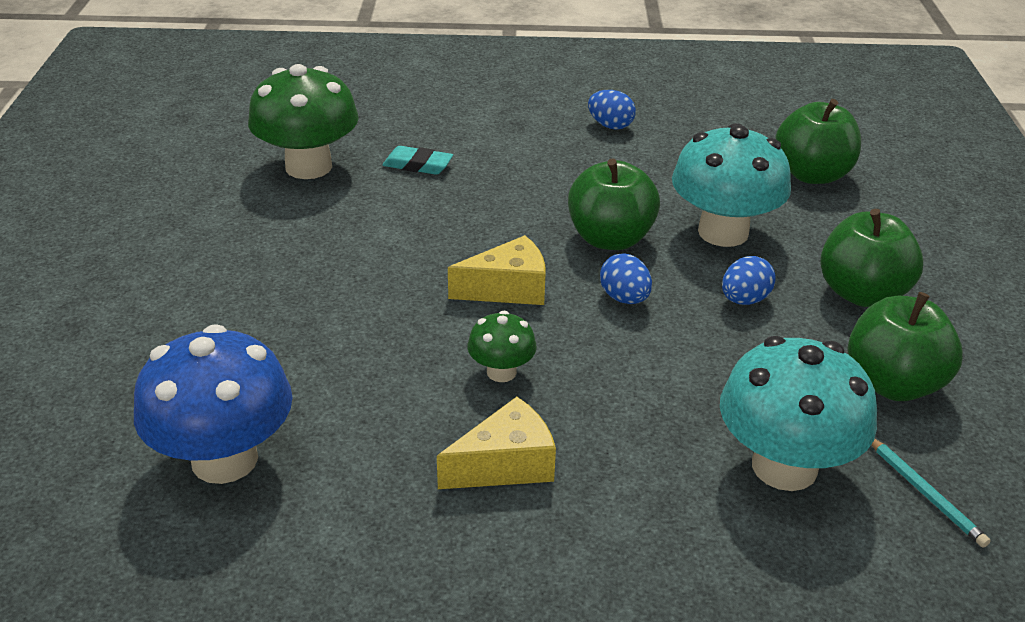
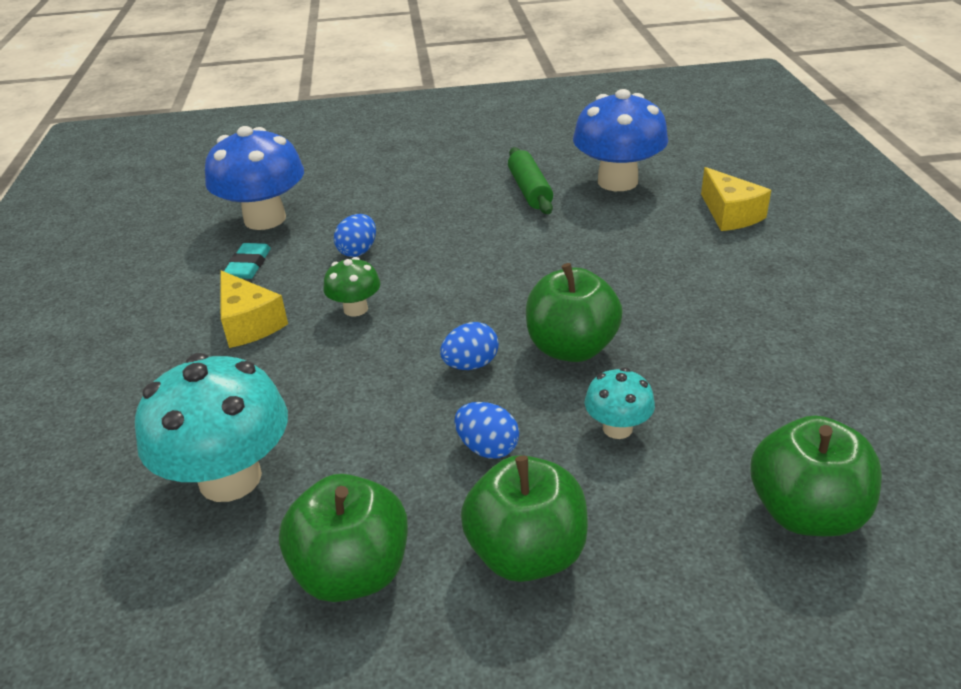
camera: 85 degrees right, 0 degrees up
(290, 224) = (529, 190): none -> green rolling pin
(308, 167) = (617, 181): green mushroom -> blue mushroom
(418, 165) = (650, 227): turquoise eraser -> turquoise eraser (248, 265)
(508, 289) = (469, 298): yellow cheese -> yellow cheese (730, 214)
(610, 126) = (812, 329): blue egg -> blue egg (358, 251)
(723, 232) = (617, 428): turquoise mushroom -> turquoise mushroom, size x0.50
(924, 493) = (180, 586): turquoise pencil -> none

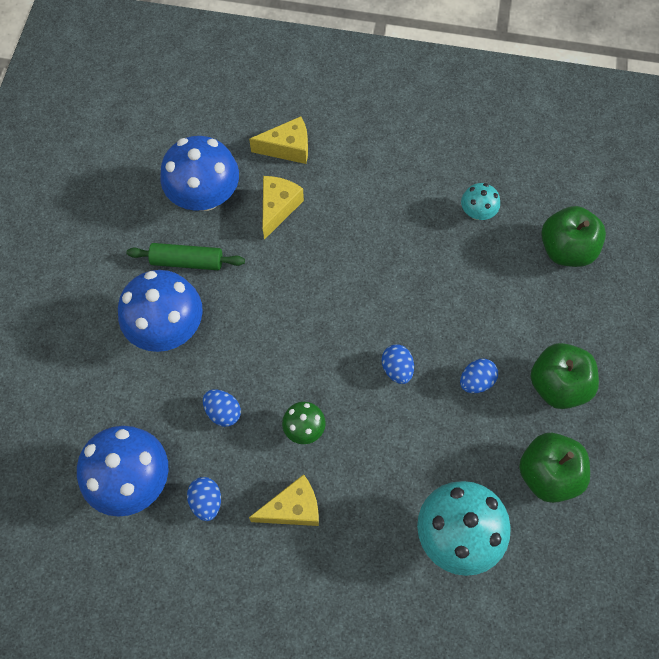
camera: 75 degrees left, 30 degrees up
(248, 265) = (206, 501): turquoise eraser -> blue egg
(444, 198) = (167, 328): none -> blue mushroom
(571, 348) = (401, 305): green apple -> none
(617, 428) = (481, 308): turquoise mushroom -> turquoise mushroom (477, 212)
(642, 226) = (278, 208): none -> yellow cheese

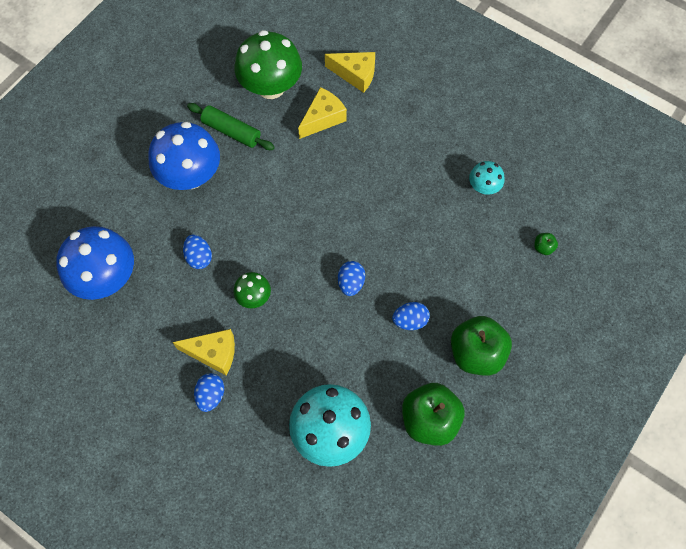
camera: 25 degrees right, 0 degrees up
(205, 196) = (271, 87): blue mushroom -> green mushroom
(206, 501) = (152, 318): blue egg -> blue egg (211, 395)
(566, 249) = (543, 247): green apple -> green apple, size x0.41

